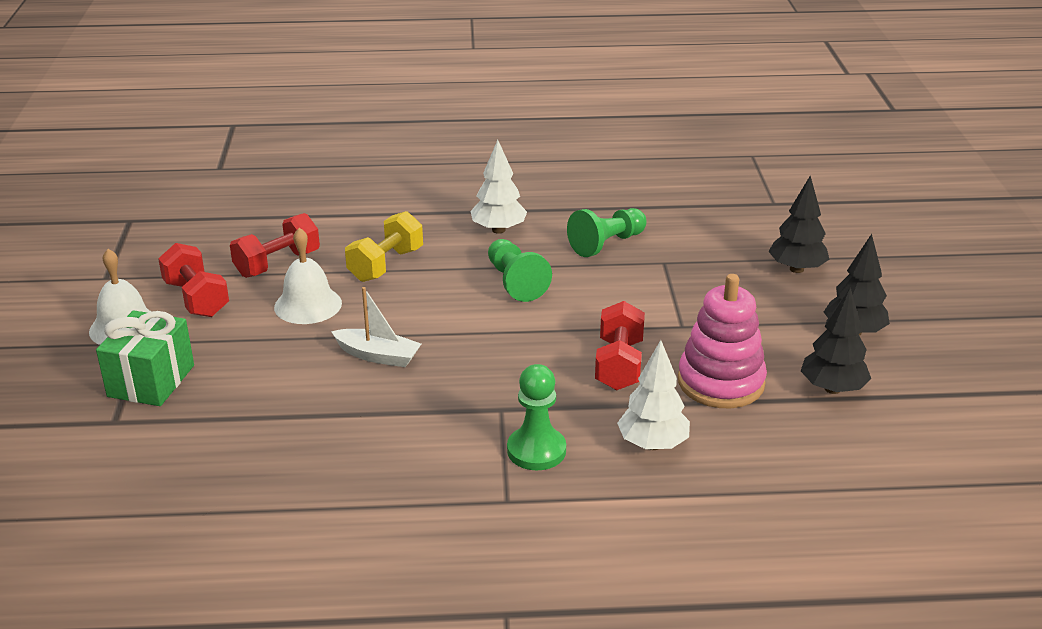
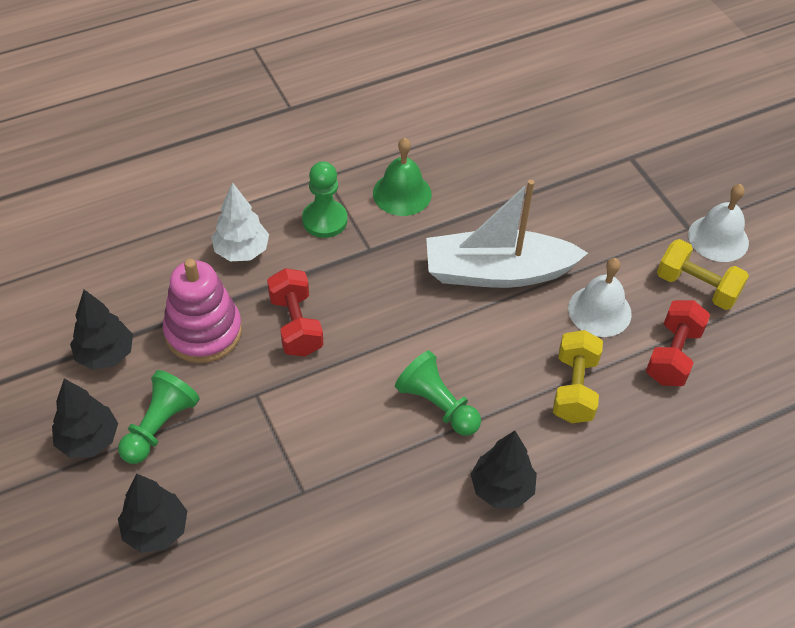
camera: 155 degrees right, 20 degrees up
(151, 381) = (642, 195): green gift -> none
(196, 299) = (697, 287): red dumbbell -> yellow dumbbell
(378, 356) = (497, 272): white boat -> white boat, size x1.93
(423, 455) = (402, 193): none -> green bell
(498, 230) = (501, 489): white tree -> black tree
(607, 244) = (374, 504): green pawn -> green pawn (159, 426)

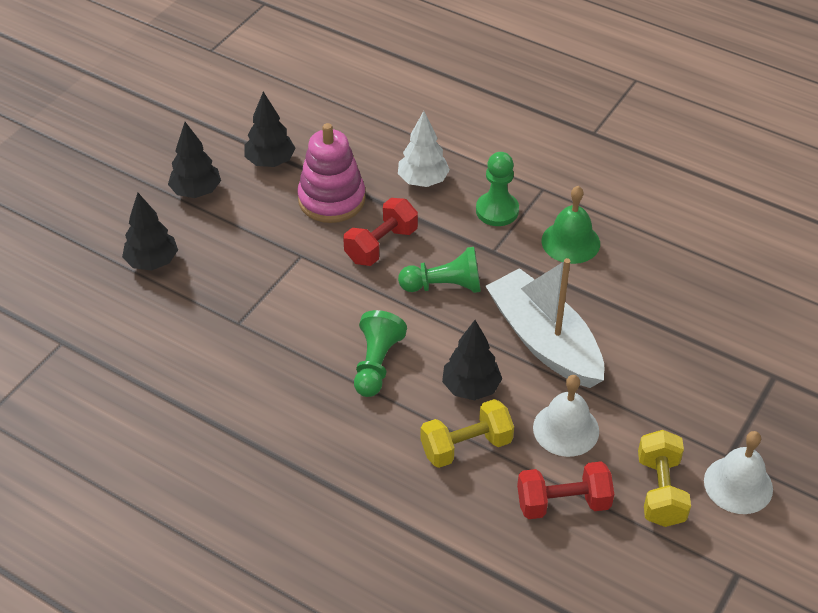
camera: 60 degrees right, 5 degrees down
(159, 426) = (234, 220): green pawn -> green pawn (444, 286)
(501, 489) = (329, 440): black tree -> black tree (471, 387)

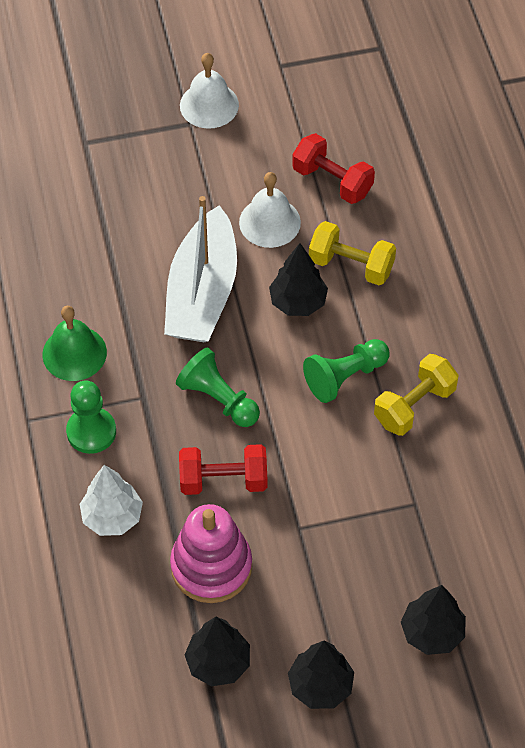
camera: 135 degrees left, 10 degrees up
(660, 491) = (261, 139): yellow dumbbell -> yellow dumbbell (414, 405)

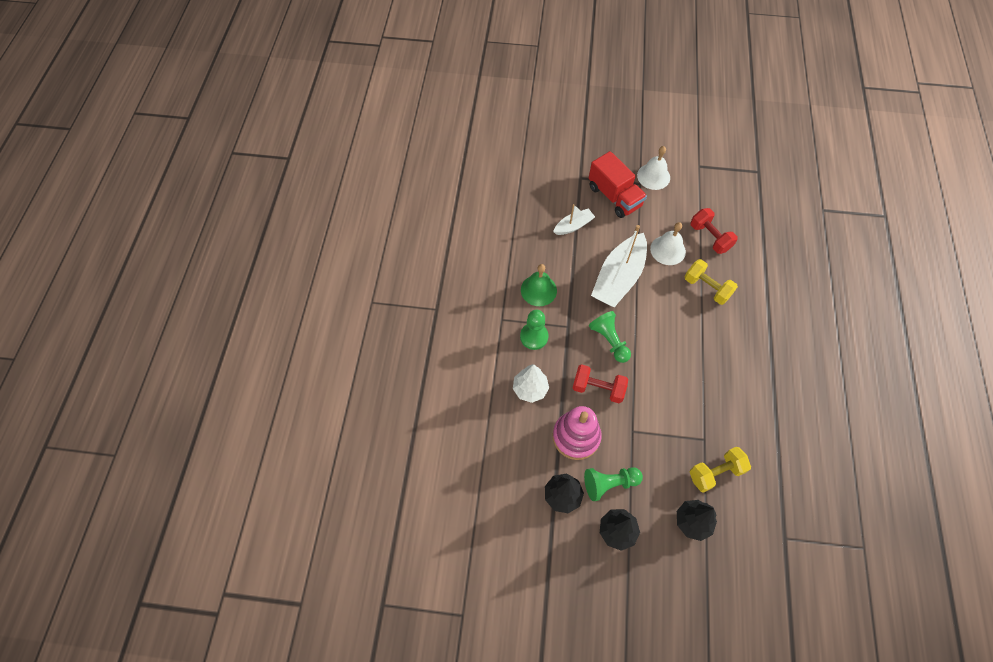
camera: 20 degrees right, 5 degrees up
(99, 228) = (573, 226): none -> white boat
(153, 158) = (614, 196): none -> red truck
(298, 302) = (670, 300): black tree -> none
(345, 377) = (685, 351): green pawn -> green pawn (609, 483)
(414, 405) = (720, 380): yellow dumbbell -> yellow dumbbell (715, 472)

